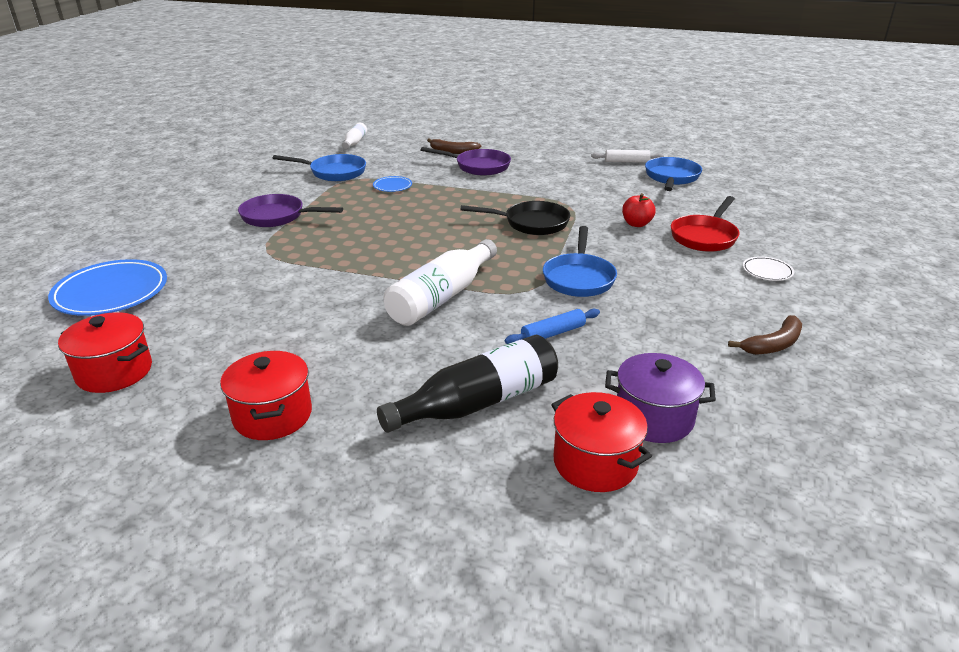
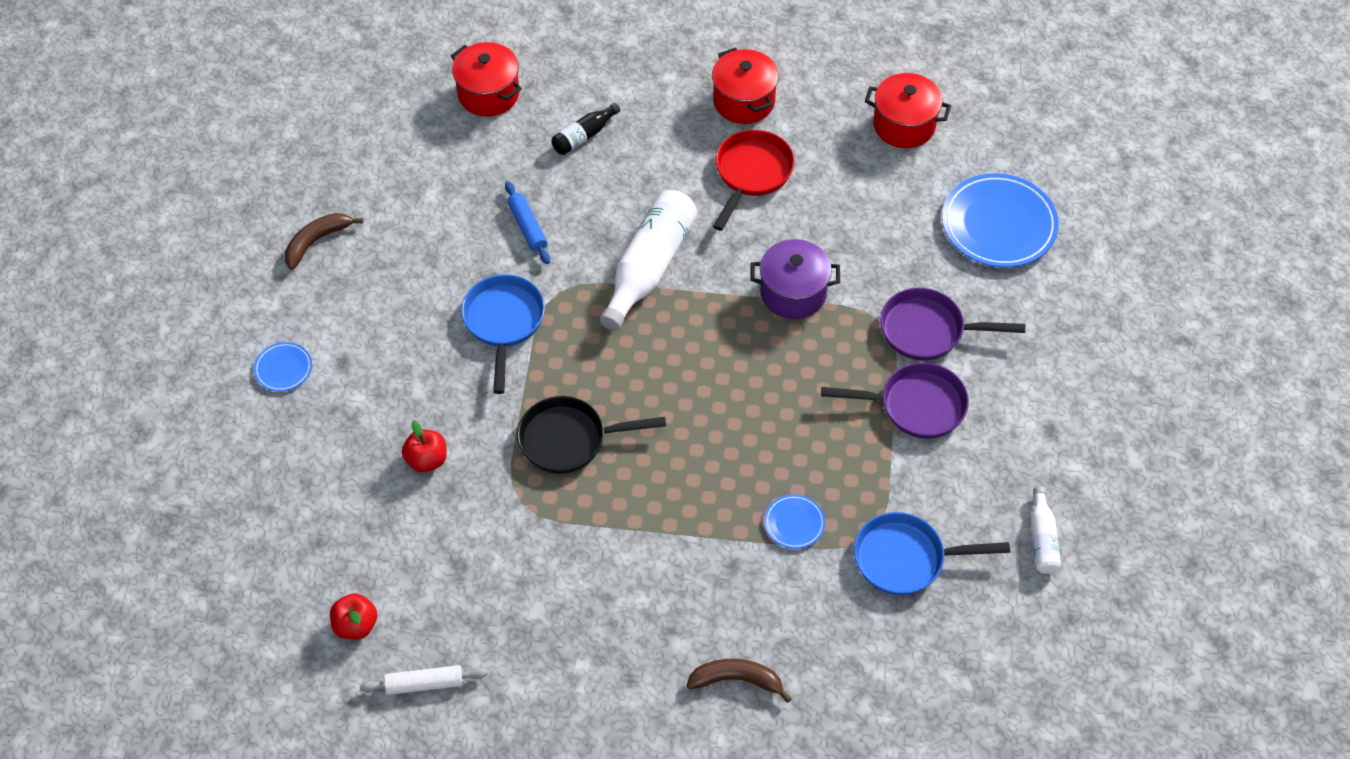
camera: 170 degrees right, 25 degrees up
(355, 142) = (929, 696): white bottle -> white bottle (1042, 539)
(478, 166) = (677, 620): purple pan -> purple pan (928, 330)
(478, 402) = (584, 136): black bottle -> black bottle, size x0.51
(553, 333) = (527, 227): blue rolling pin -> blue rolling pin turned 75 degrees counterclockwise
(654, 418) = (441, 140): purple pot -> purple pot (793, 293)
(671, 178) = (356, 625): blue pan -> red apple
(705, 236) = (340, 439): red pan -> red pan (751, 174)
(767, 271) = (283, 368): white plate -> blue plate

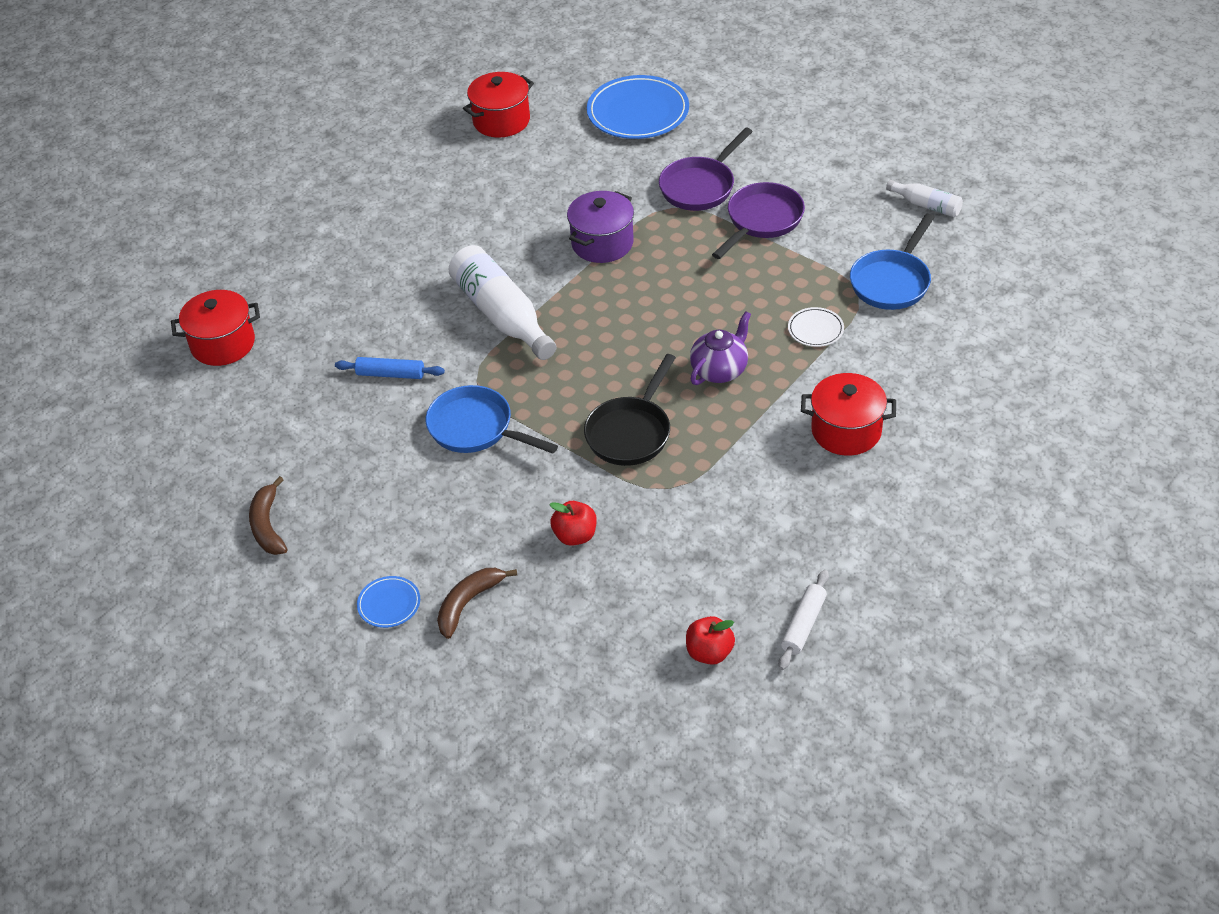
camera: 55 degrees left, 10 degrees down
(584, 136) = (330, 301): black bottle -> none
(689, 470) = (720, 370): none -> purple teapot
(737, 680) = (934, 420): brown banana -> brown banana (468, 603)
(744, 101) = (391, 195): red pot -> red pot (846, 431)
(751, 174) = (467, 220): red pan -> none
(794, 523) = (815, 329): blue plate -> white plate

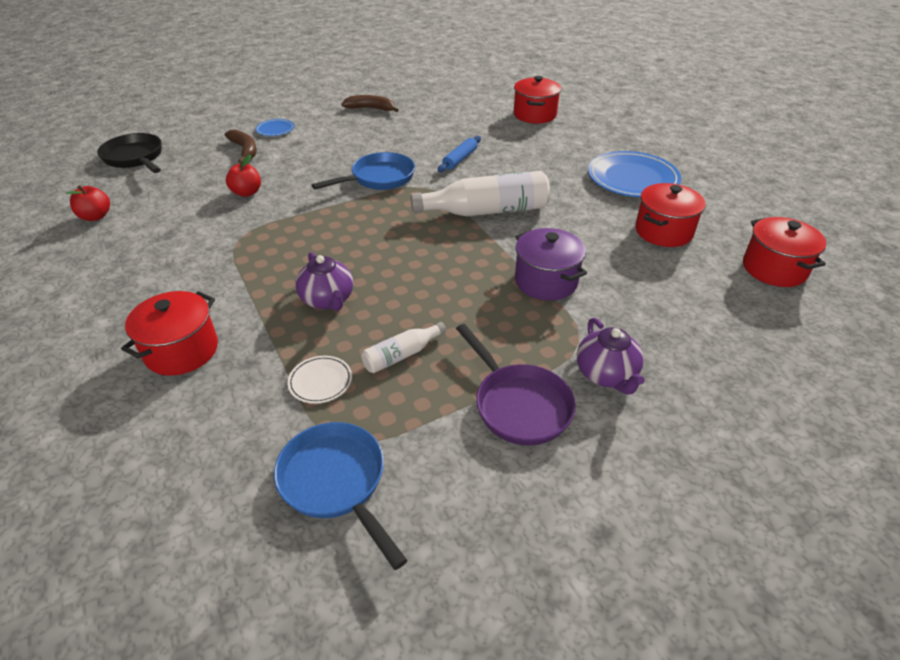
camera: 110 degrees right, 5 degrees down
(474, 189) = (663, 231): none -> red pot
(631, 432) = (309, 236): black pan -> black pan (135, 158)
(638, 112) = (774, 369): blue plate -> blue plate (632, 179)
(700, 186) = (606, 375): purple pan -> purple teapot
(803, 625) = (55, 259): white rolling pin -> none
(926, 205) = (454, 605): white bottle -> white bottle (402, 355)

